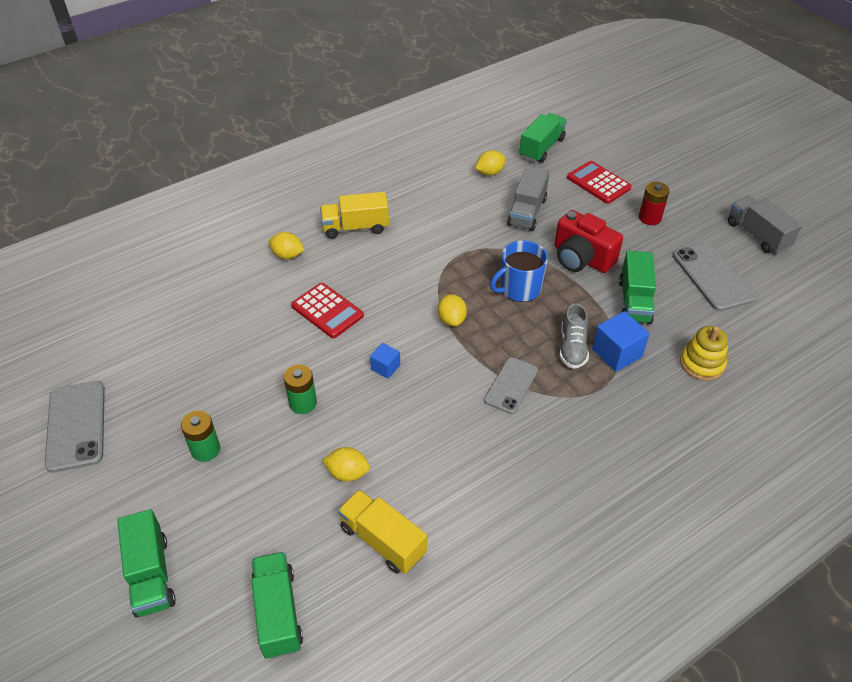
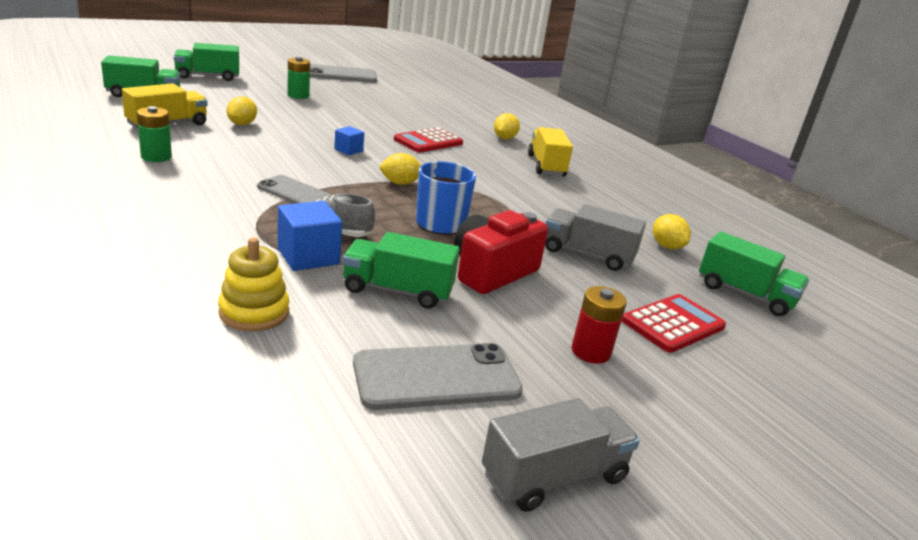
camera: 90 degrees right, 20 degrees down
(303, 403) = (324, 122): green battery -> green battery (156, 157)

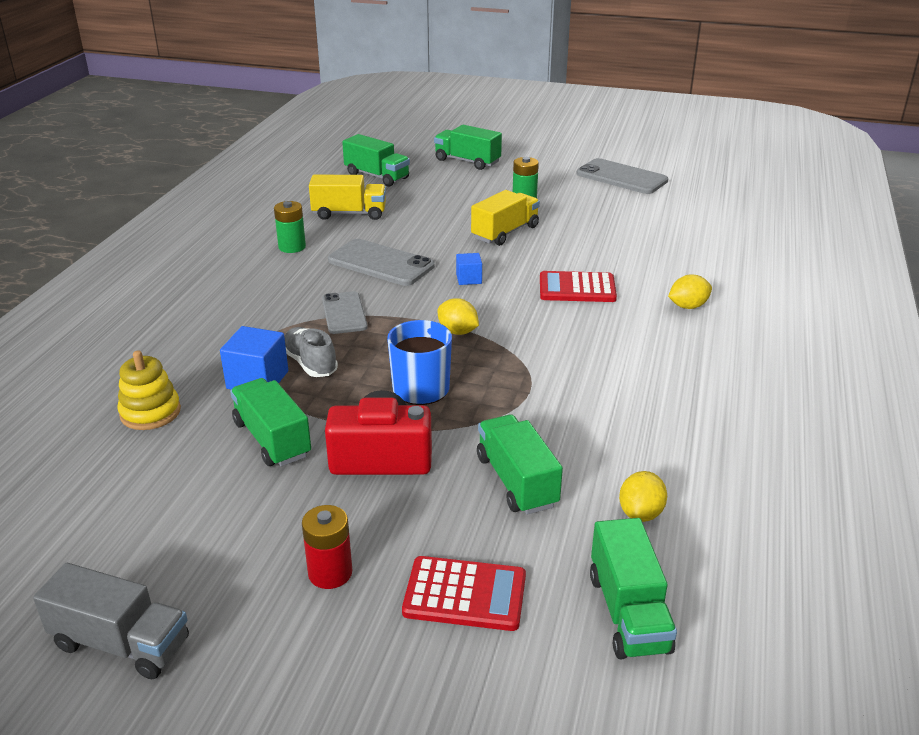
camera: 50 degrees right, 5 degrees up
(242, 124) = (413, 226): yellow lemon -> none
(436, 377) = (178, 524): grey phone -> grey phone (381, 263)
(546, 166) = (676, 358): yellow truck -> yellow truck (505, 232)
(587, 254) = (516, 481): grey truck -> green truck

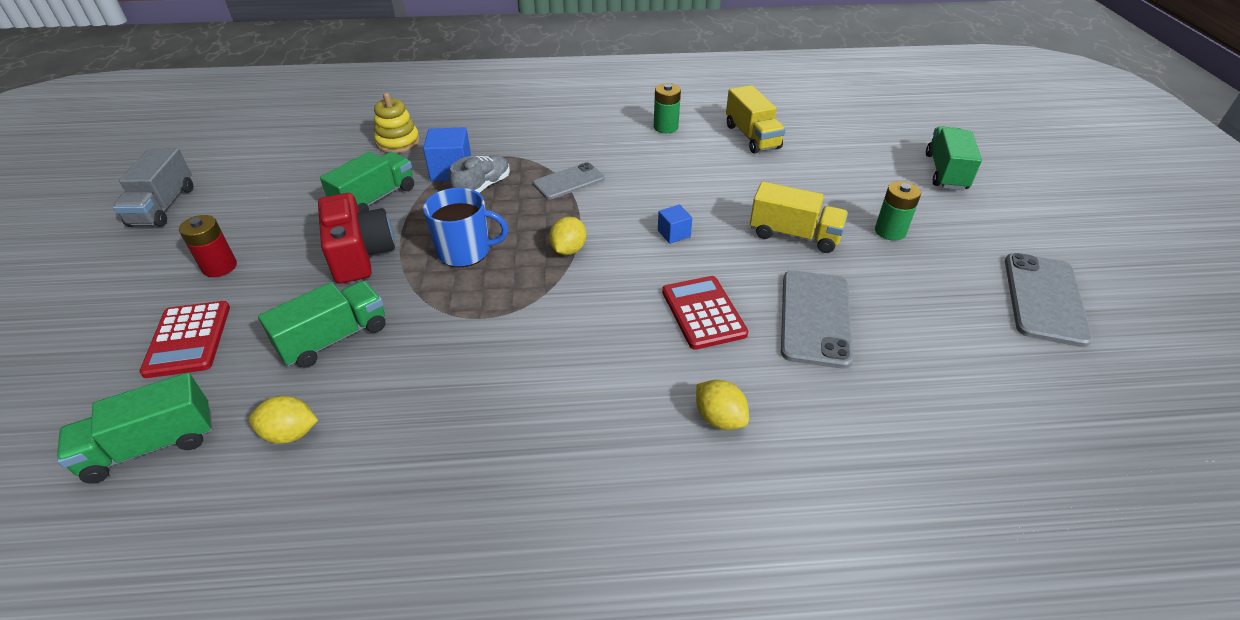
camera: 70 degrees right, 10 degrees up
(377, 176) = (846, 130): green truck -> none
(381, 263) = (669, 177): grey phone -> grey phone (815, 318)

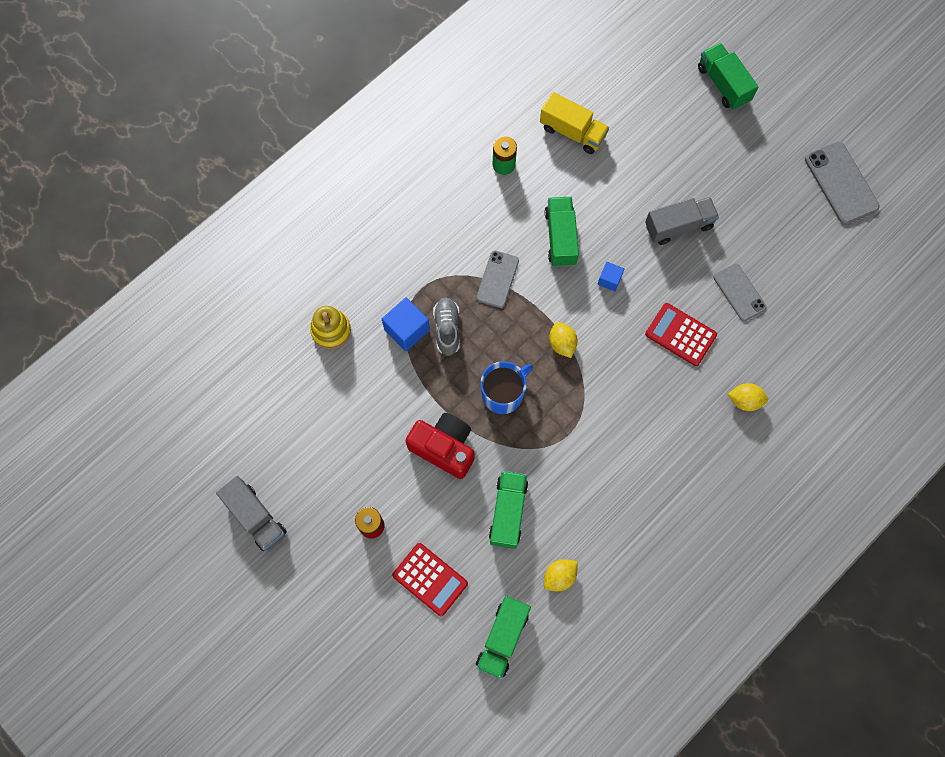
camera: 40 degrees left, 30 degrees up
(375, 199) = (390, 396): green truck -> green truck (560, 237)
(794, 235) = (678, 226): yellow truck -> grey truck
(815, 318) = (739, 292): grey phone -> grey phone, size x0.66
(890, 231) = (729, 179): green battery -> none

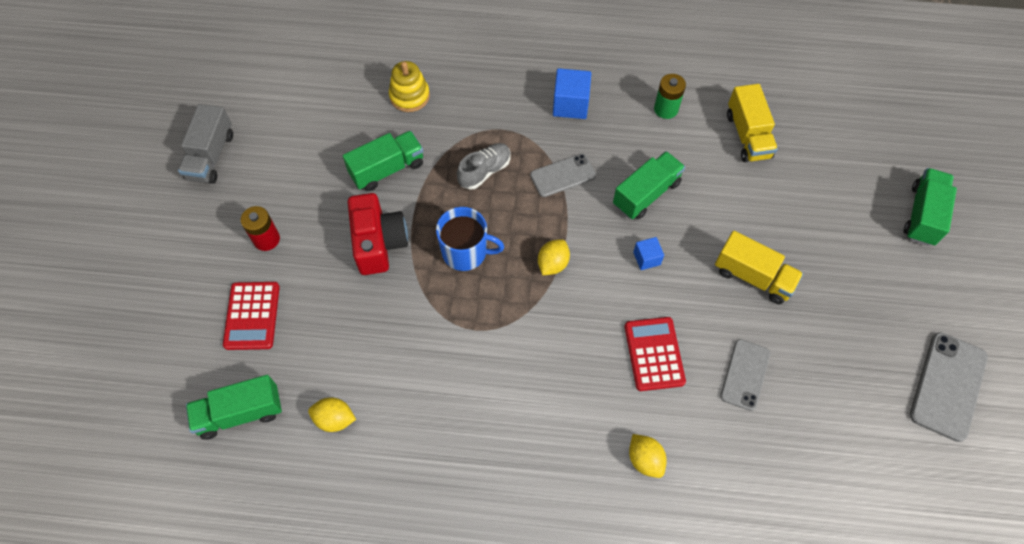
camera: 50 degrees right, 10 degrees down
(407, 329) = (457, 144): blue cube -> blue cube (570, 104)
(508, 512) = (361, 333): green truck -> green truck (387, 169)
(678, 226) = (753, 277): grey truck -> yellow truck

